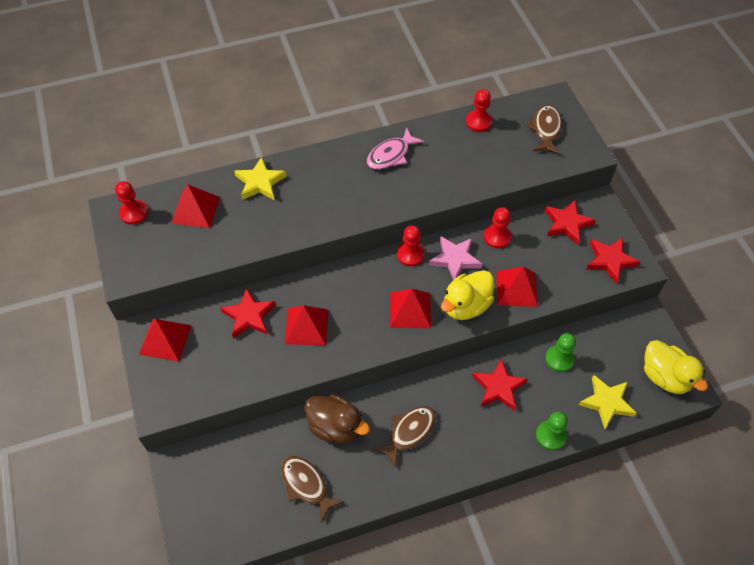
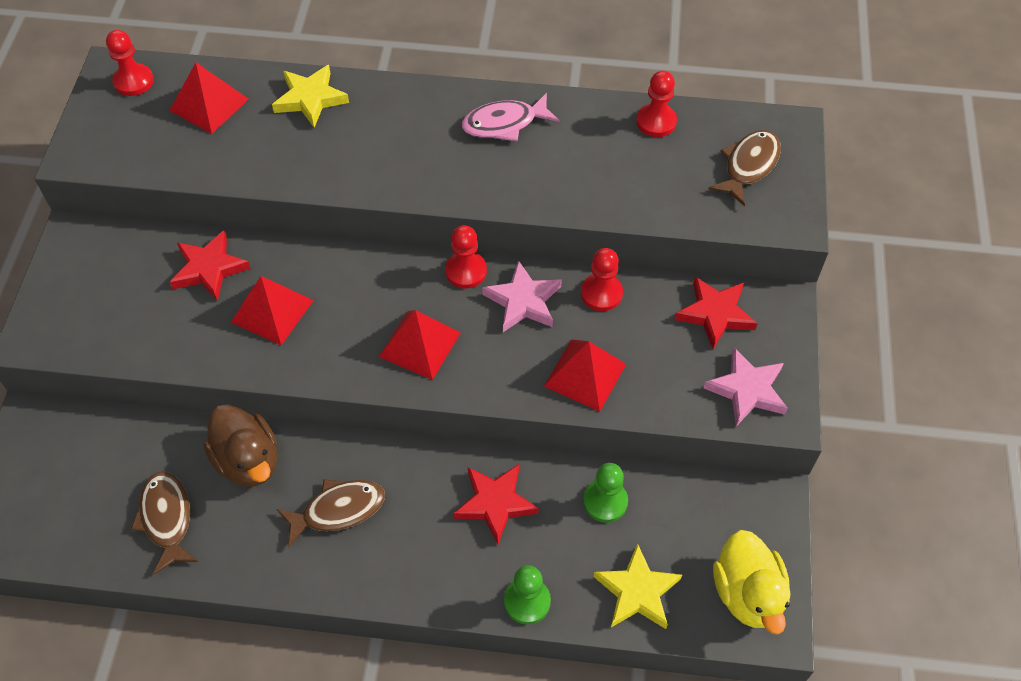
camera: 25 degrees right, 0 degrees up
(165, 339) = (92, 257): red pyramid -> none
(466, 306) = (499, 369): yellow duck -> none
(610, 260) = (747, 390): red star -> pink star

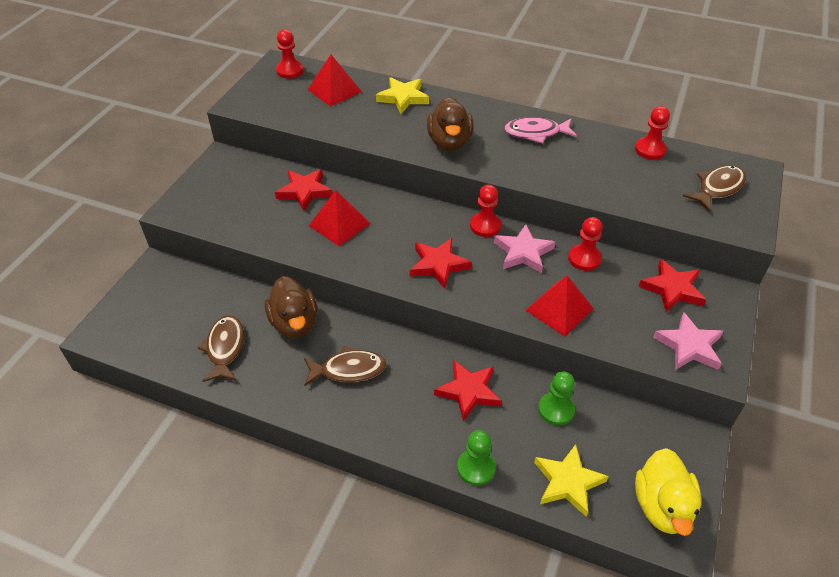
camera: 15 degrees right, 10 degrees down
(393, 163) = (449, 142): none -> brown duck
(419, 344) = (438, 265): red pyramid -> red star

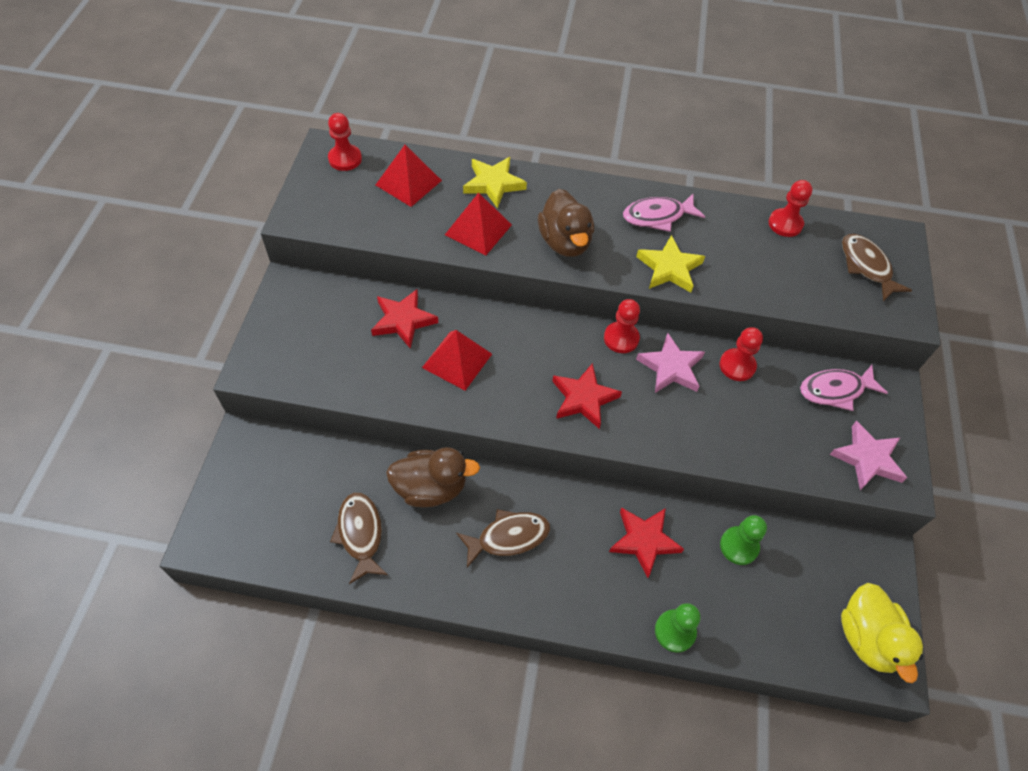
camera: 15 degrees left, 10 degrees up
(294, 323) = (431, 488): brown duck -> brown duck turned 60 degrees counterclockwise
(559, 309) = (727, 435): red pyramid -> red pyramid (478, 229)
(568, 482) = (771, 629): yellow star -> yellow star (669, 268)
(672, 289) = (835, 390): red star -> pink fish
(717, 188) = (866, 266): brown fish -> brown fish turned 60 degrees counterclockwise

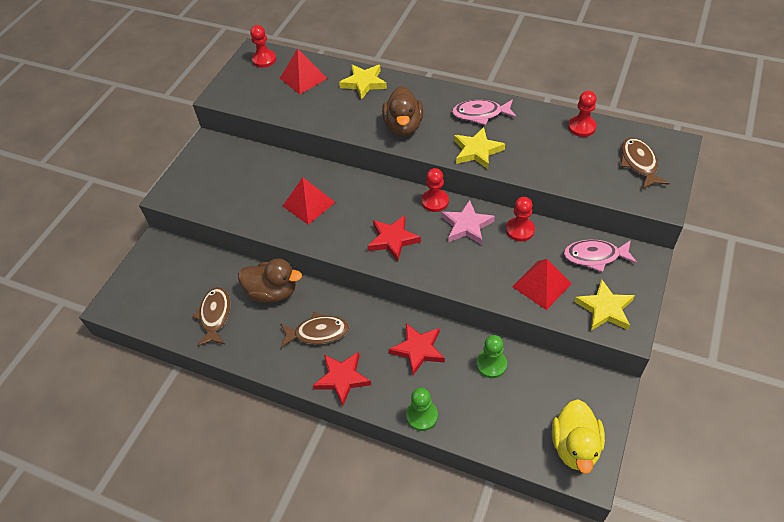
camera: 20 degrees right, 5 degrees down
(403, 320) = (279, 173): red star -> red star (342, 379)
(478, 229) = (342, 113): red pyramid -> red pyramid (541, 285)
(867, 458) = (605, 309): pink star -> yellow star

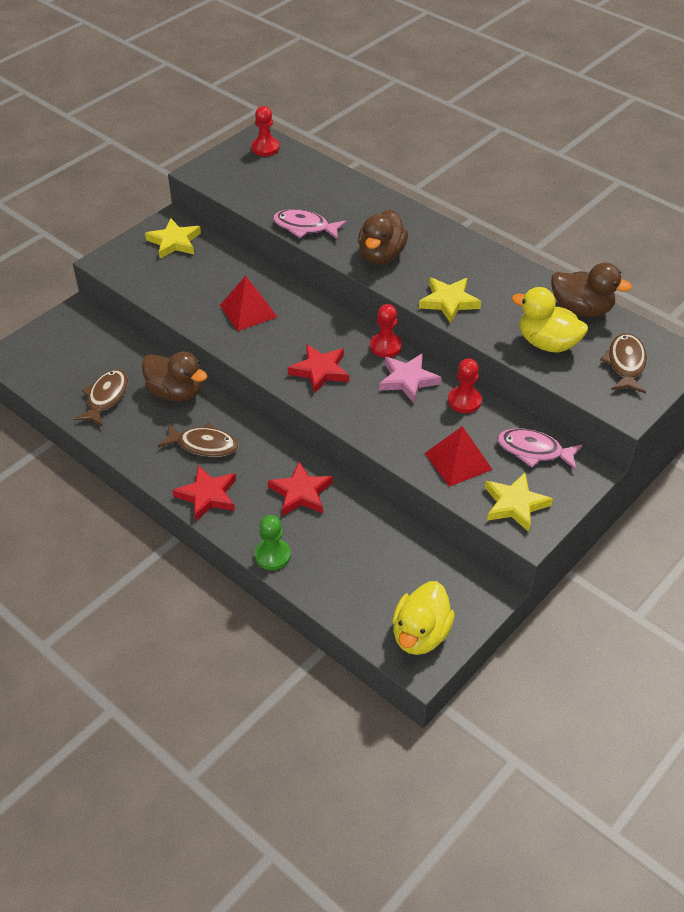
camera: 15 degrees right, 5 degrees down
(303, 78) = (298, 178): red pyramid -> none
(364, 83) = (361, 200): yellow star -> yellow star (174, 242)
(480, 114) = (473, 266): pink fish -> pink fish (304, 227)
(491, 364) = (372, 530): green pawn -> none
(571, 164) = (547, 343): none -> yellow duck
(581, 127) = (581, 309): red pawn -> brown duck

